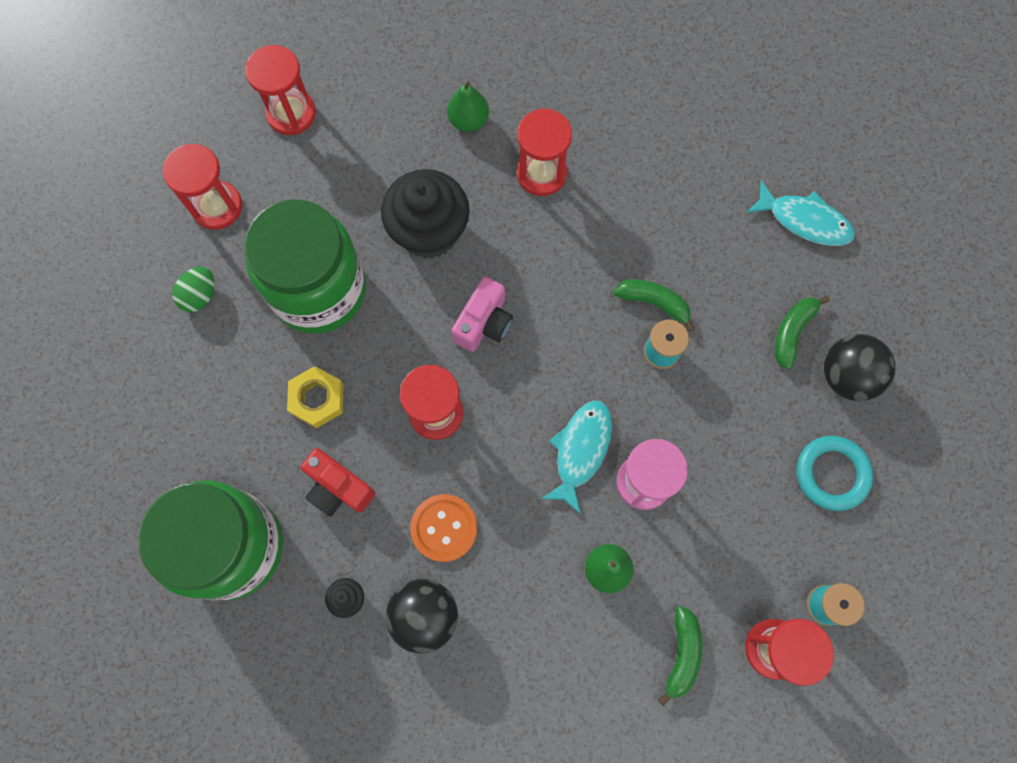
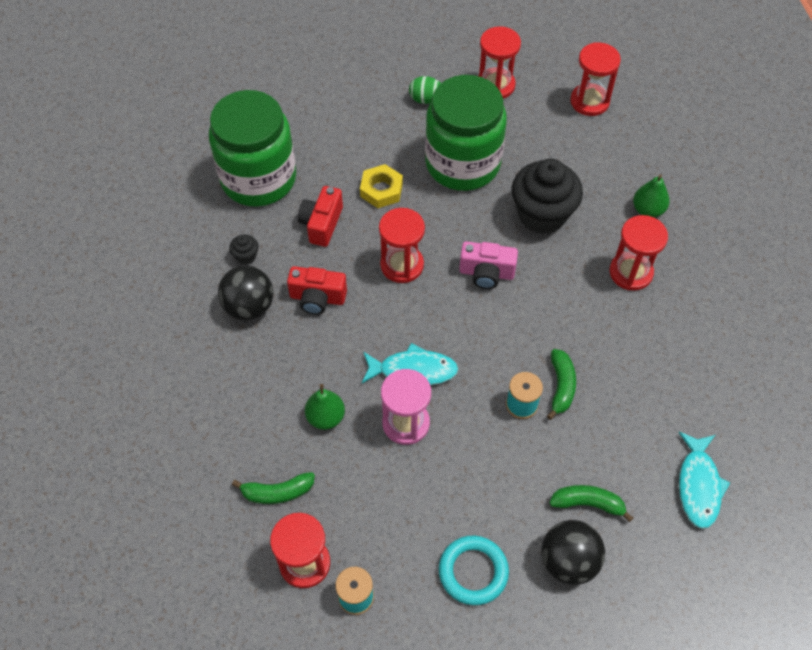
camera: 70 degrees right, 15 degrees down
(444, 528) = (317, 298): orange button -> red camera

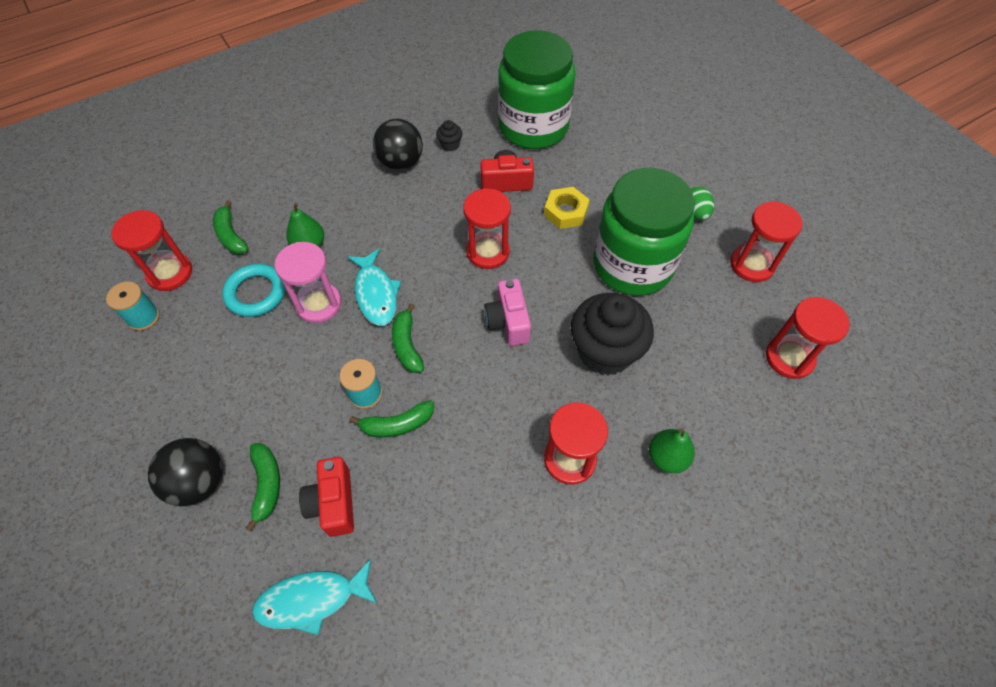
camera: 70 degrees right, 0 degrees up
(317, 298) = (427, 203): red camera -> red camera (333, 503)
(473, 571) = (177, 400): turquoise ring -> turquoise ring (256, 293)
(482, 358) = (407, 345): none -> green banana

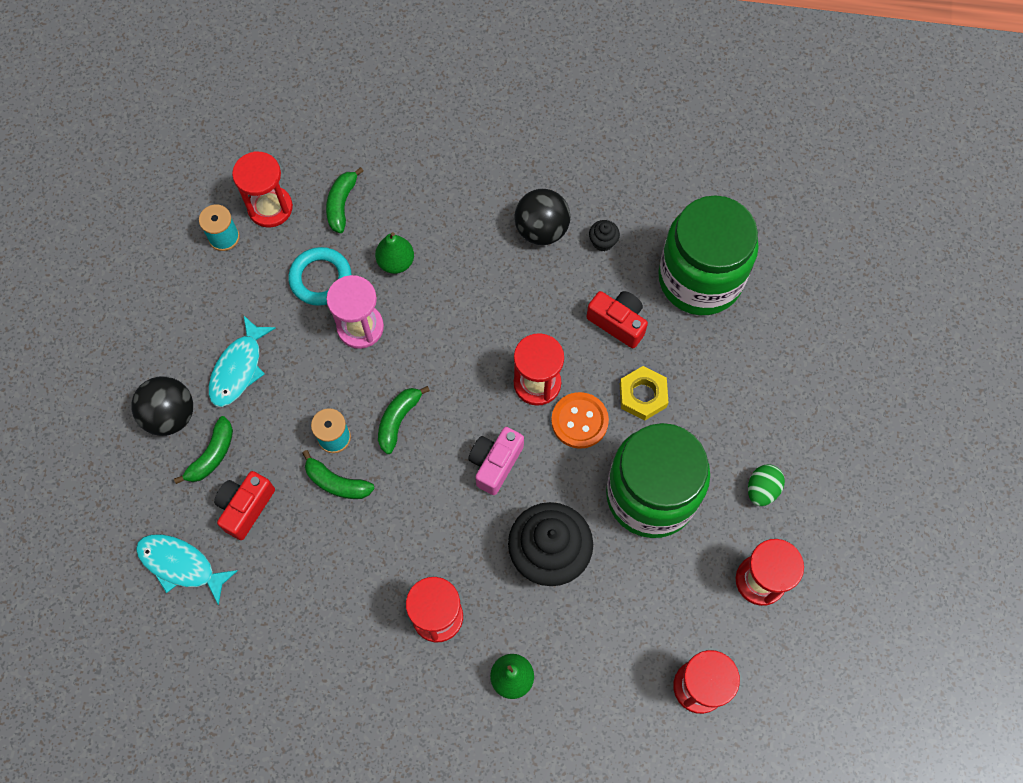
camera: 40 degrees right, 10 degrees up
(376, 293) = (412, 352): turquoise fish -> turquoise fish (239, 368)
(540, 254) = (579, 421): none -> orange button

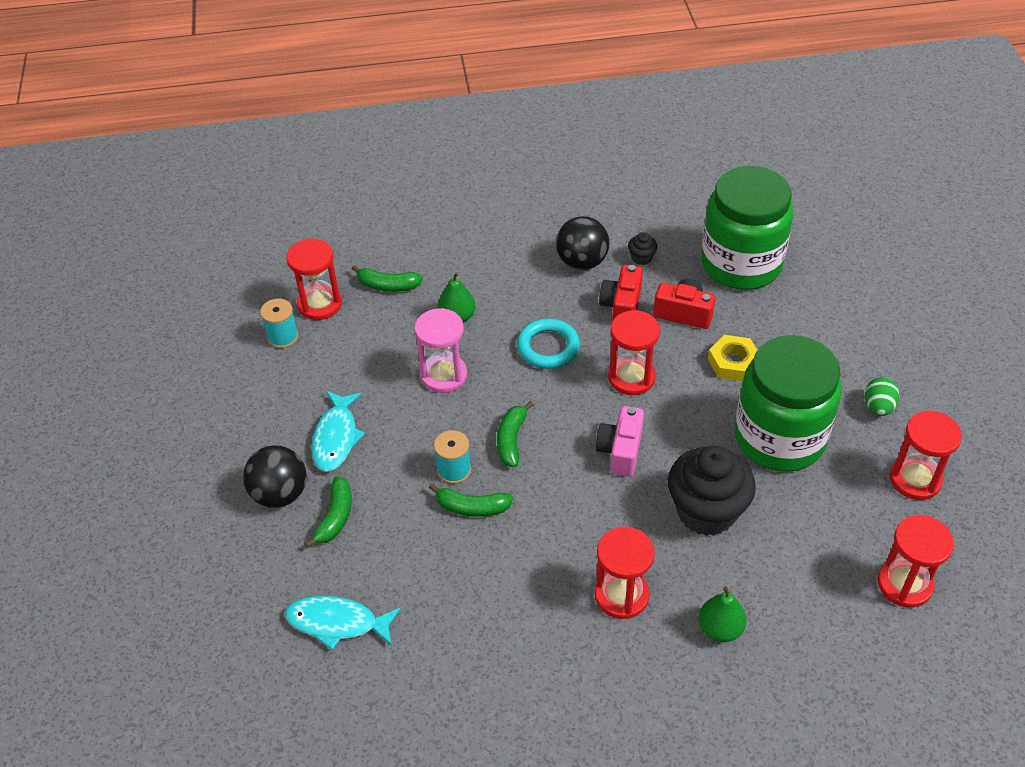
camera: 15 degrees left, 20 degrees down
(246, 507) = (387, 553): red camera -> red camera (621, 306)
(320, 279) = (390, 347): turquoise ring -> turquoise ring (548, 347)
(341, 204) = (387, 286): green banana -> green banana turned 75 degrees counterclockwise
(579, 421) = (684, 397): orange button -> none

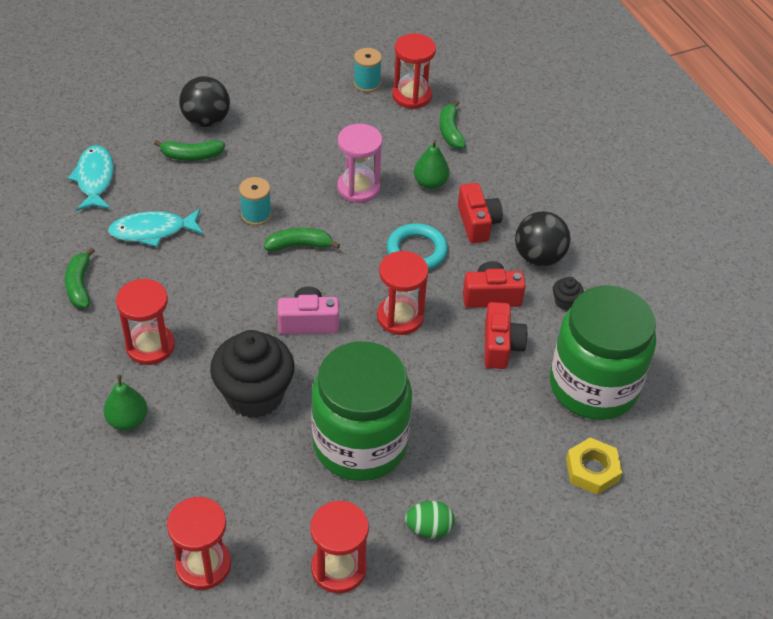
camera: 70 degrees right, 0 degrees up
(336, 437) = (270, 138): turquoise fish -> turquoise fish (153, 231)
(471, 507) = (220, 233): green banana -> green banana (80, 285)
(524, 294) = (477, 223): none -> red camera
(733, 362) = (448, 395): yellow nut -> yellow nut (592, 470)

